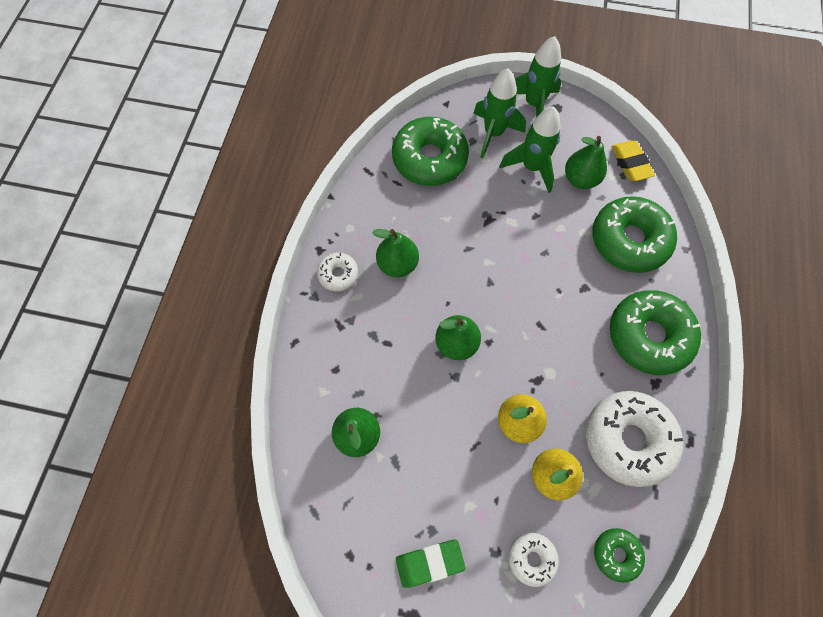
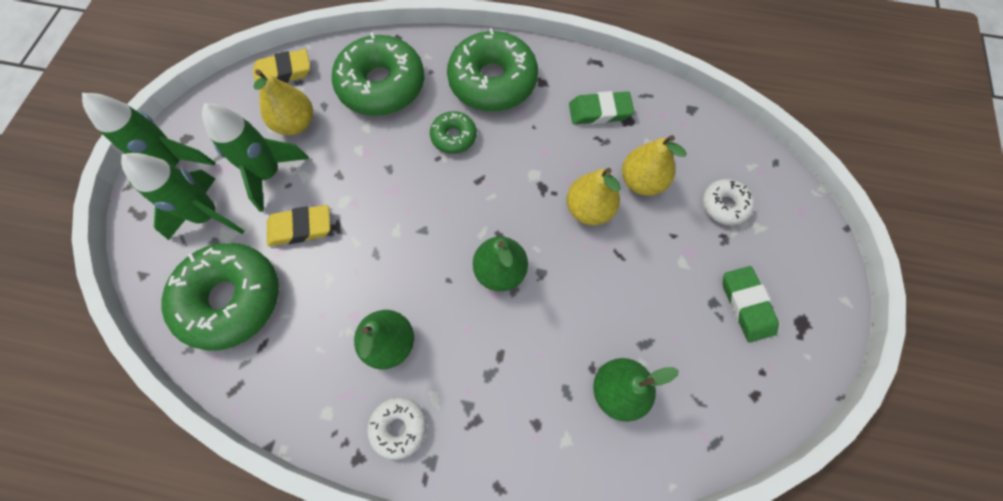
camera: 90 degrees left, 0 degrees up
(487, 194) = (300, 228): none -> yellow eraser
(580, 179) = (295, 124): green pear -> yellow pear
(616, 554) = (707, 133): green donut -> green donut (454, 137)
(628, 439) = (599, 111): white donut -> green eraser

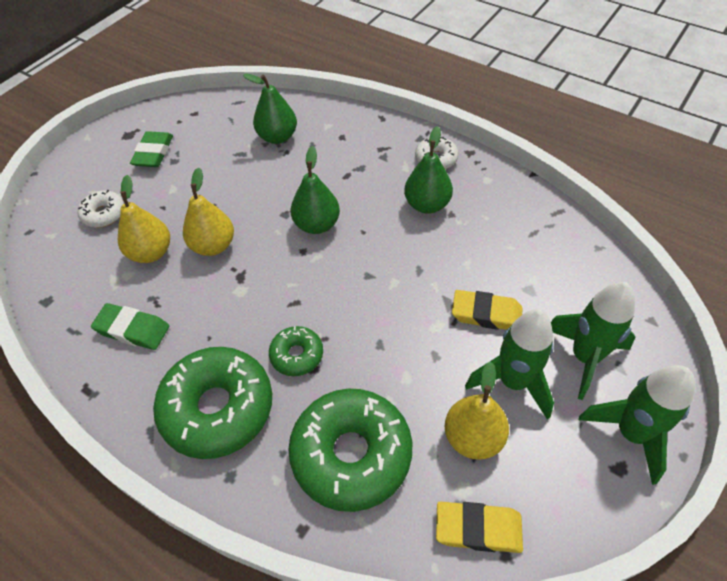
camera: 155 degrees left, 15 degrees down
(231, 299) = (560, 273): green donut -> none

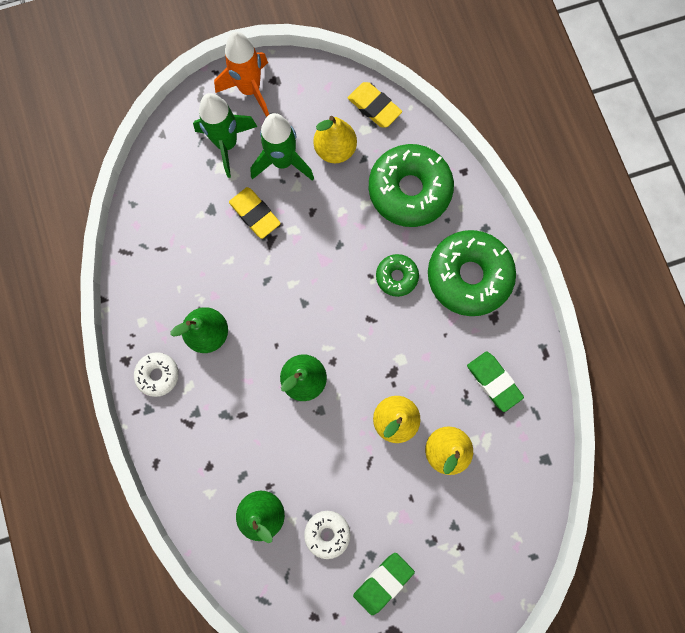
camera: 145 degrees left, 25 degrees up
(104, 214) = (463, 528): white donut -> white donut (327, 533)
(631, 433) = (250, 90): green rocket -> orange rocket

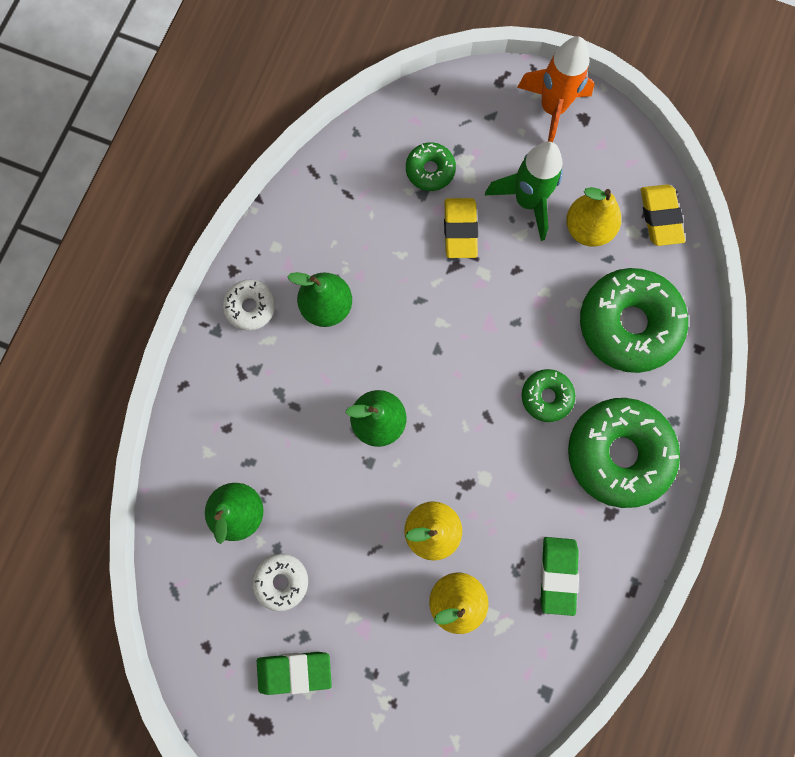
camera: 40 degrees right, 0 degrees up
(203, 190) = (430, 170): none -> green donut
(227, 144) = (488, 144): green rocket -> none

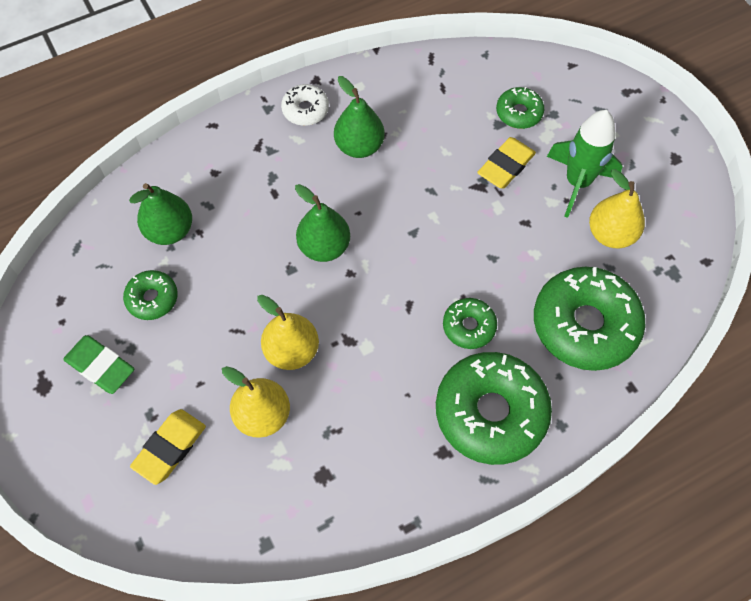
camera: 40 degrees right, 15 degrees down
(281, 581) = (152, 298): white donut -> green donut
(552, 109) = (654, 135): orange rocket -> none
(557, 575) = (358, 463): green eraser -> none
(660, 217) = (681, 268): yellow eraser -> yellow eraser (170, 448)

